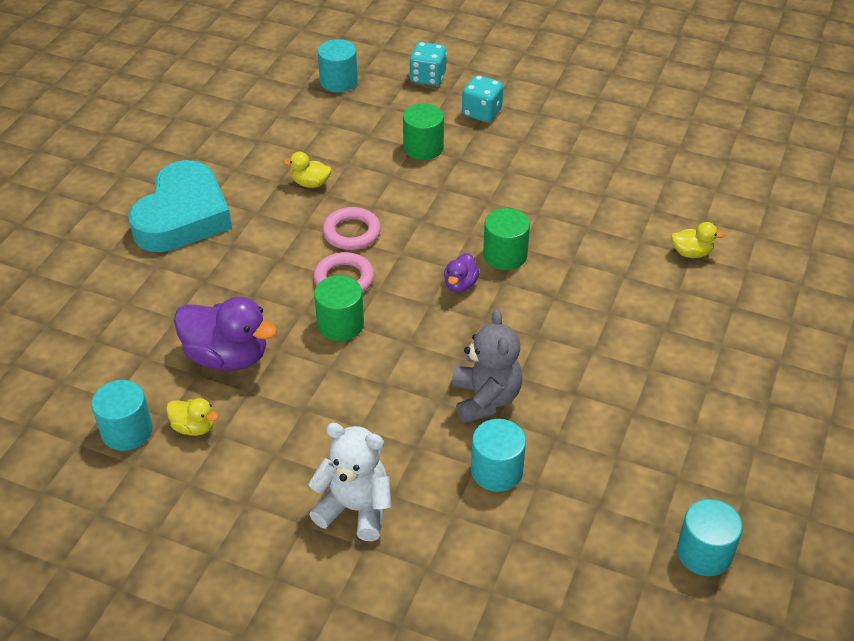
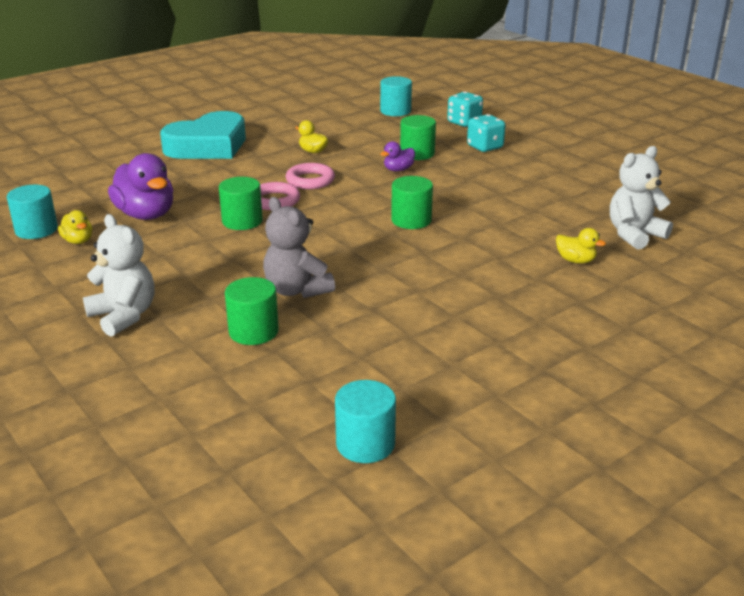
camera: 30 degrees right, 15 degrees down
(460, 284) = (356, 226): purple duck -> purple duck (398, 170)
(485, 399) = (297, 290): grey teddy bear -> grey teddy bear turned 120 degrees clockwise
(496, 471) = (253, 331): turquoise cylinder -> green cylinder
(712, 197) = (634, 235): none -> white teddy bear

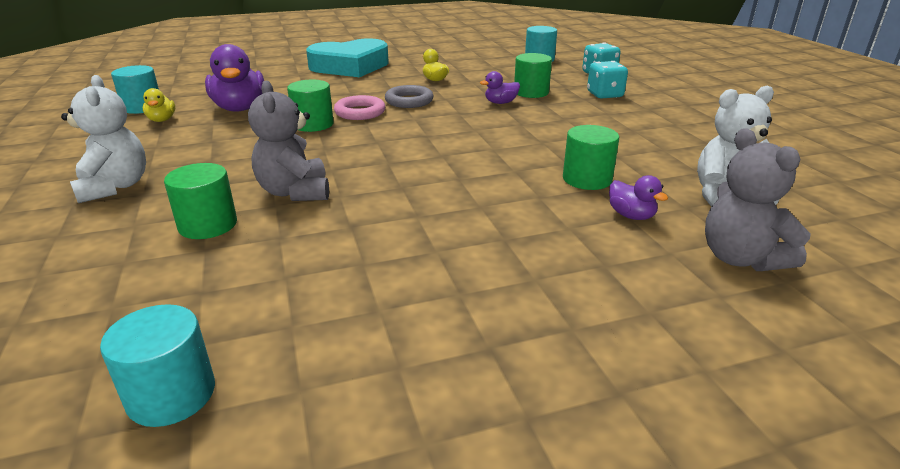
camera: 20 degrees right, 0 degrees up
(310, 180) = (409, 101): pink ring -> grey ring
(411, 220) = (474, 146): green cylinder -> green cylinder (587, 179)
(575, 260) = (631, 215): yellow duck -> purple duck
(664, 279) = (740, 258): none -> grey teddy bear

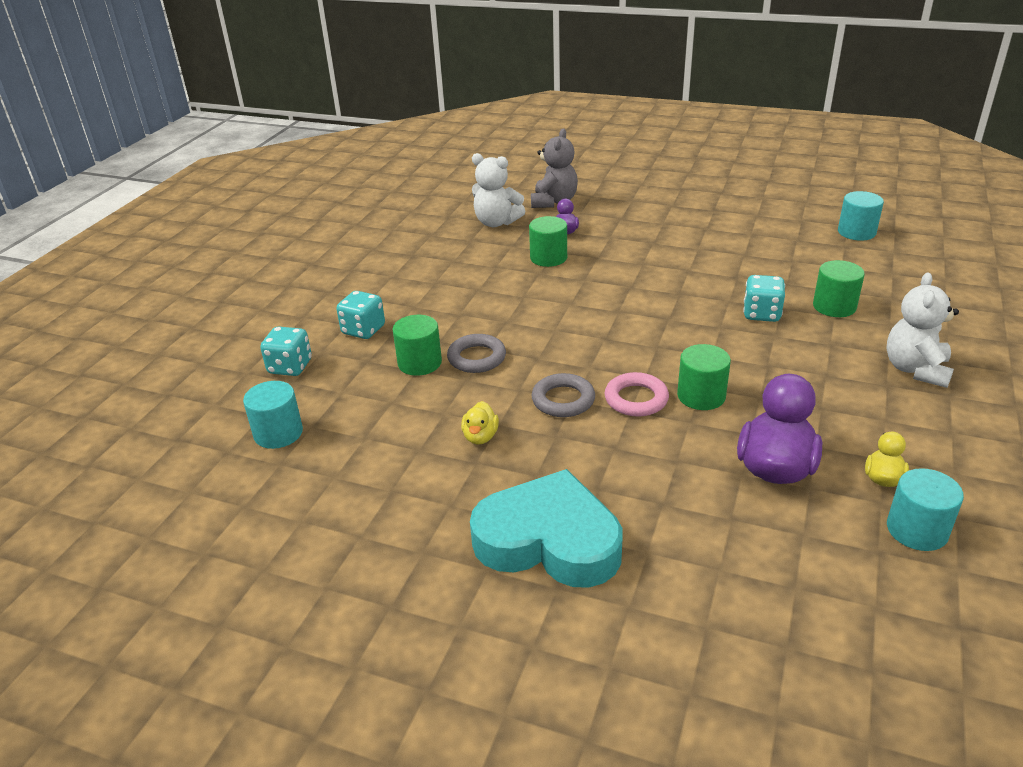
camera: 140 degrees left, 5 degrees up
(295, 192) = (761, 314): grey teddy bear -> turquoise dice
(500, 103) = (476, 358): purple duck -> grey ring

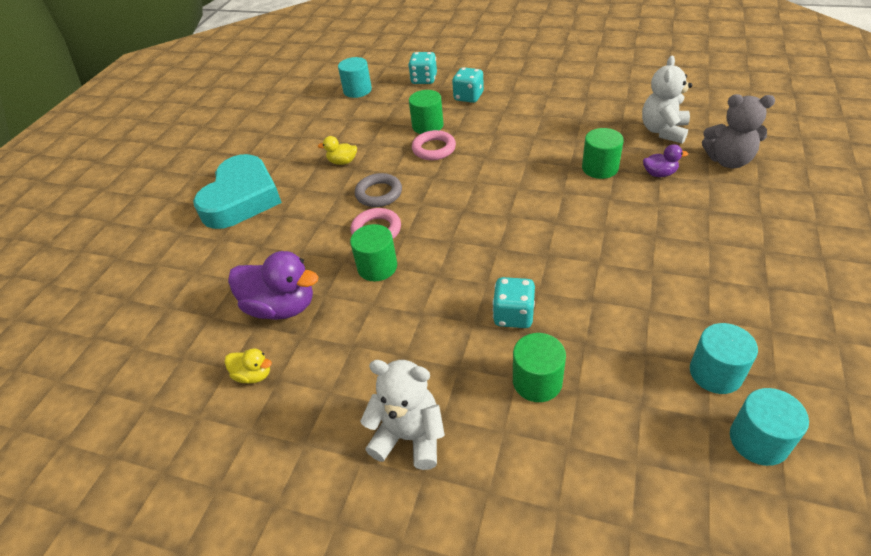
camera: 90 degrees right, 10 degrees up
(476, 358) = (434, 149): grey ring -> pink ring
(917, 530) = (192, 386): turquoise cylinder -> turquoise cylinder (715, 373)

